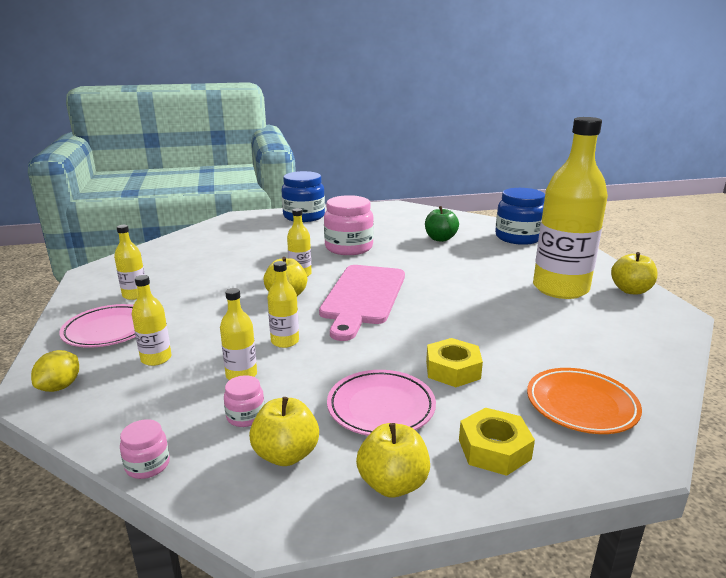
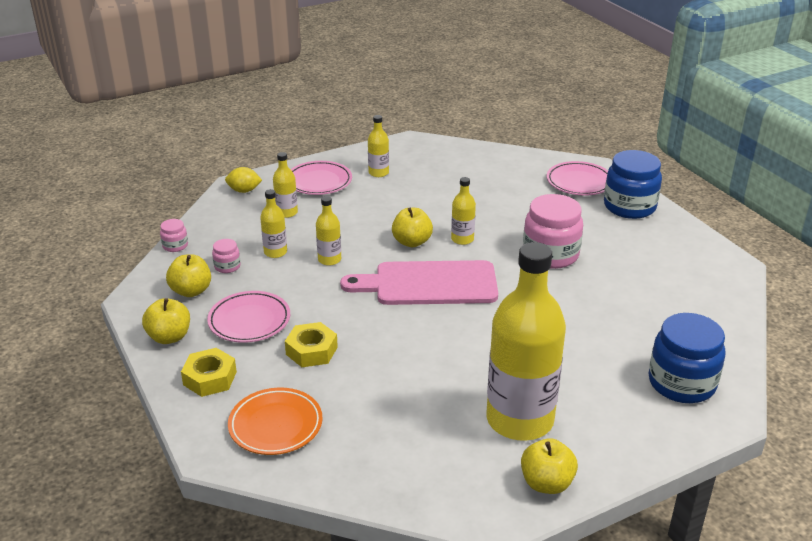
camera: 75 degrees right, 10 degrees up
(254, 224) = (579, 182): none -> pink plate
(440, 239) = (626, 316): green apple -> none

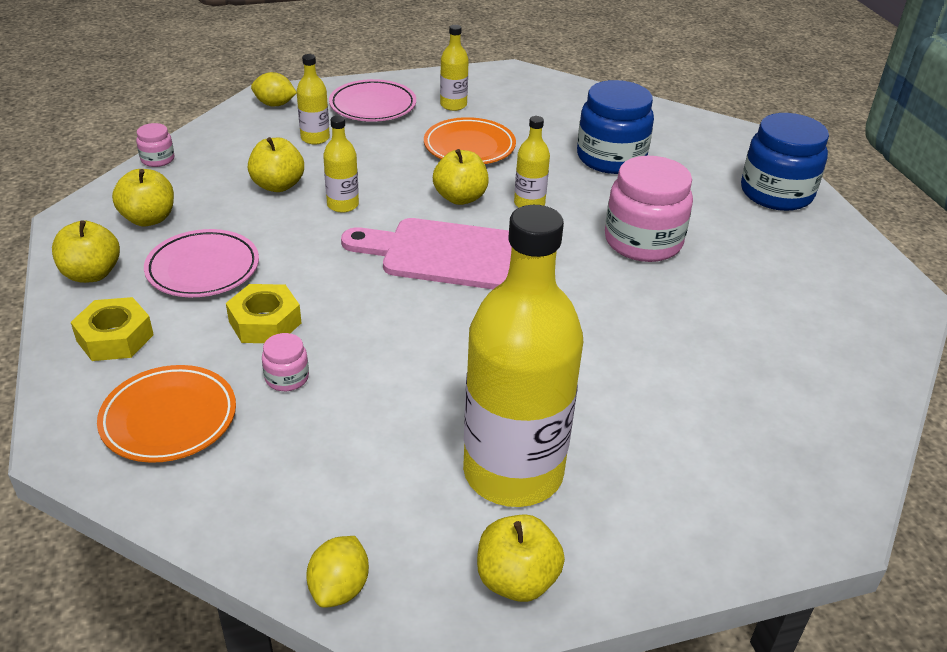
camera: 10 degrees right, 5 degrees up
(227, 266) = (209, 194): pink jar -> pink jar (287, 378)
(275, 252) = (278, 185): yellow bottle -> yellow apple
(403, 203) = (469, 147): none -> orange plate
(437, 508) = (339, 588): none -> yellow lemon
(579, 182) = (716, 152): pink plate -> none
(681, 383) = (775, 458): blue jar -> blue jar (611, 158)

